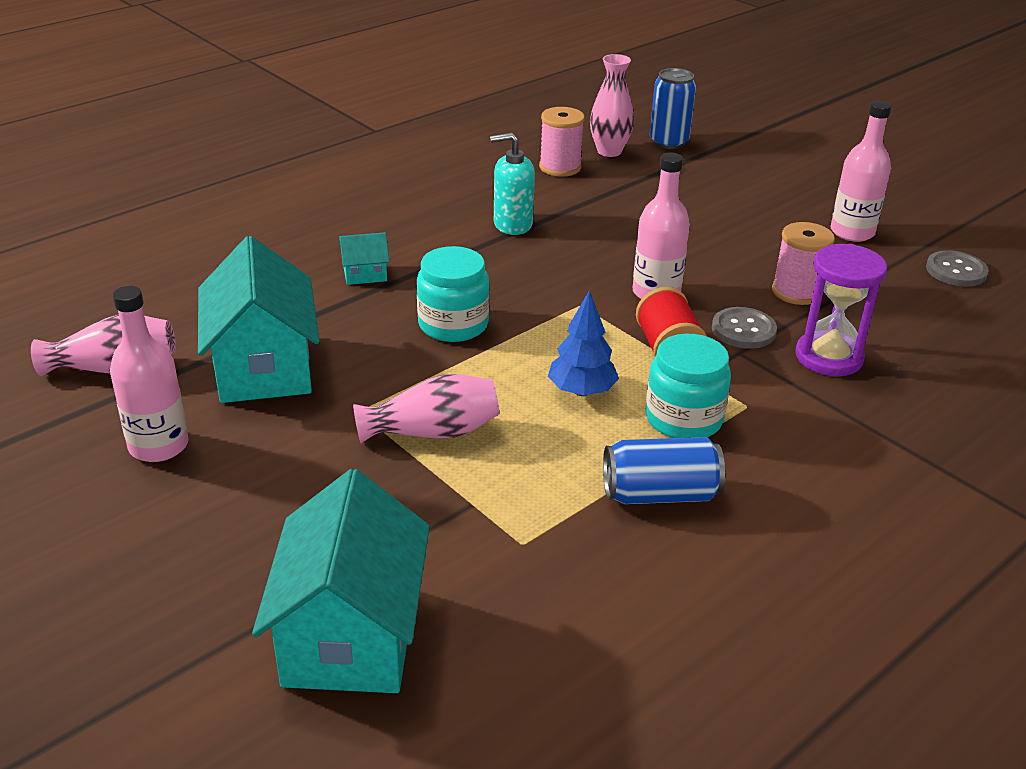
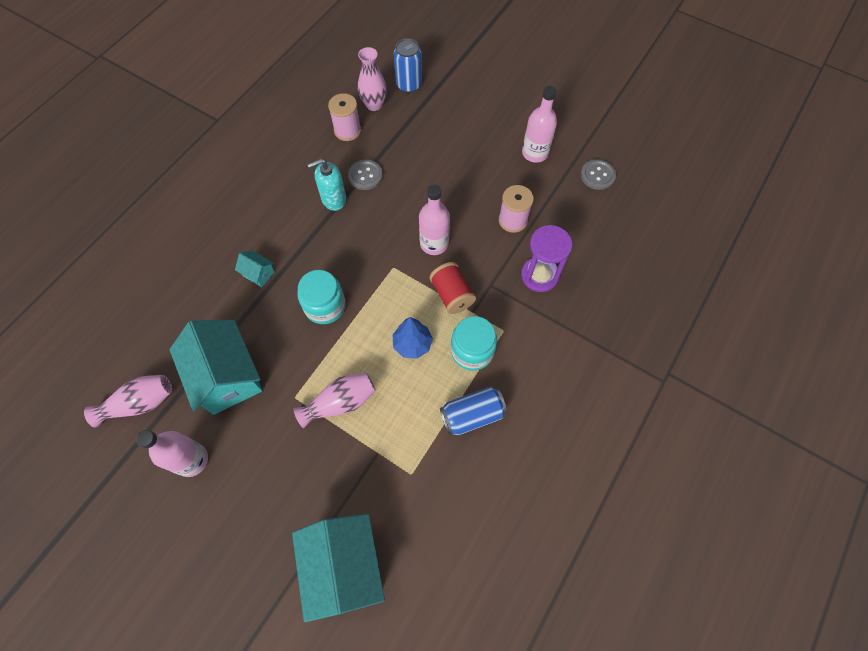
camera: 15 degrees left, 30 degrees up
(365, 274) = (258, 273): turquoise house -> turquoise house turned 60 degrees clockwise
(743, 330) = (489, 264): grey button -> grey button (365, 176)

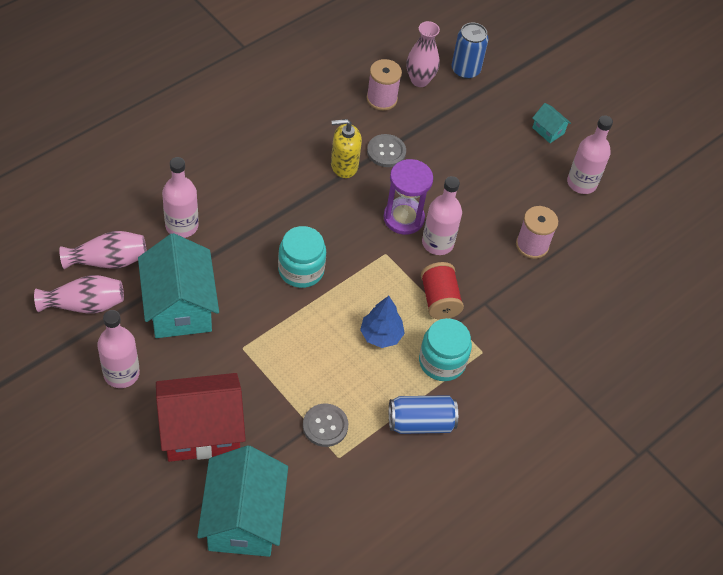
camera: 10 degrees right, 10 degrees down
(208, 299) = (182, 226): none -> pink bottle
(258, 273) = (241, 216): turquoise house -> turquoise house (548, 130)
(280, 491) = (201, 431): none -> red house
(333, 199) = (344, 165): turquoise soap dispenser -> yellow soap dispenser
(340, 402) = (287, 367): pink vase -> pink vase (108, 260)
(539, 275) = (541, 310): purple hourglass -> purple hourglass (403, 218)
(597, 175) = (644, 227): grey button -> grey button (325, 426)

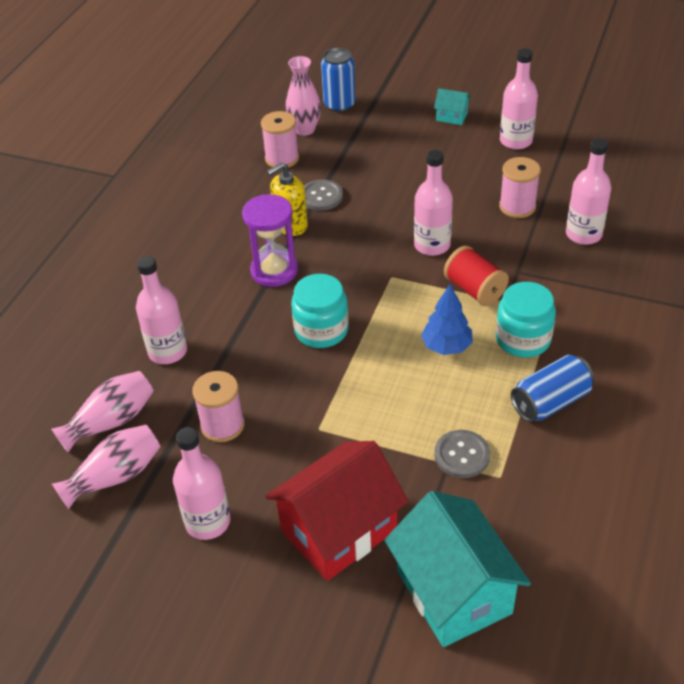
camera: 20 degrees left, 10 degrees down
(179, 307) = (222, 425): turquoise house -> pink spool
(403, 218) = (383, 240): purple hourglass -> purple hourglass (274, 271)
(564, 299) = (583, 234): none -> pink bottle

